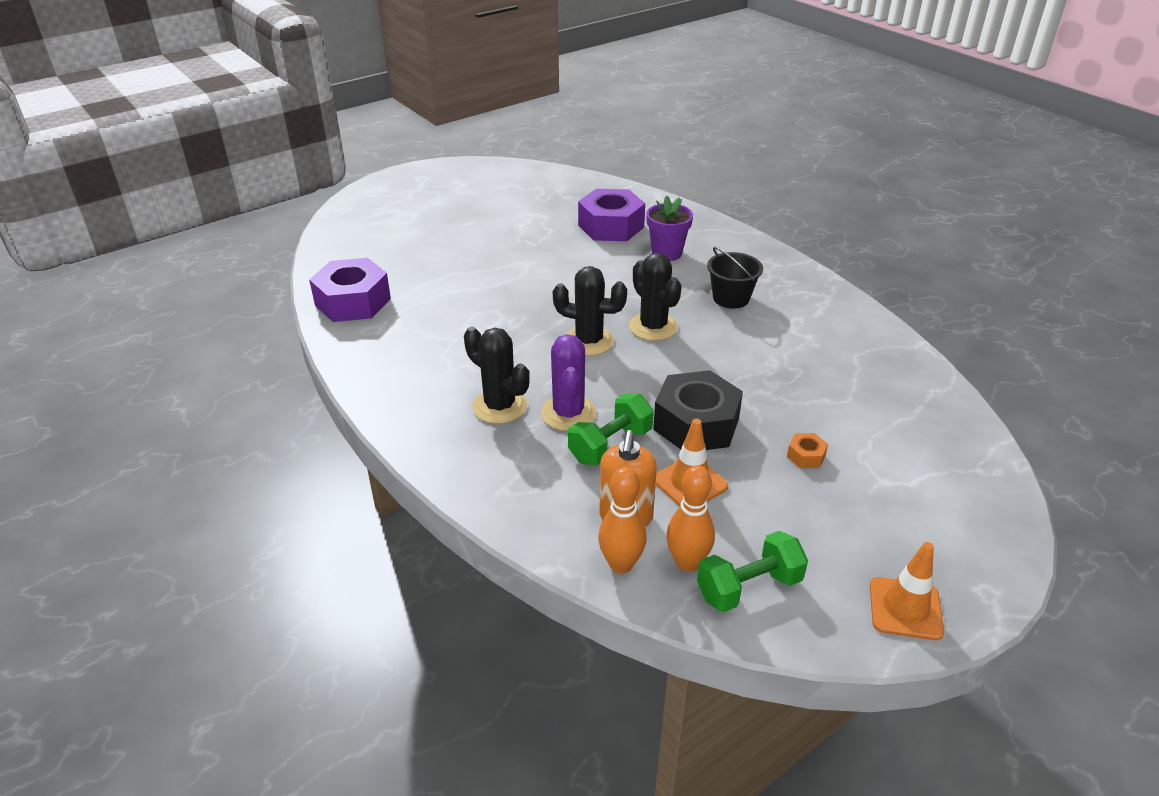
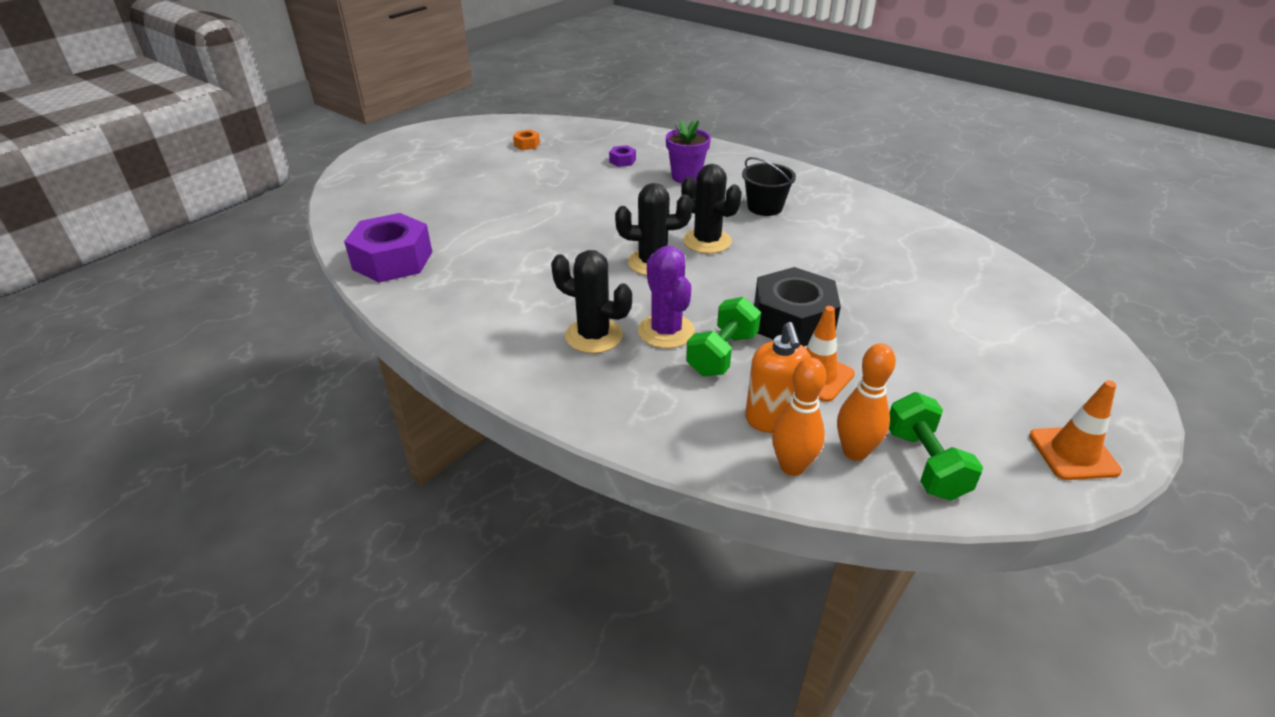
camera: 15 degrees left, 0 degrees up
(611, 226) = (622, 161): purple nut -> purple nut, size x0.42
(748, 587) = (925, 463): green dumbbell -> green dumbbell turned 60 degrees counterclockwise
(806, 456) = (907, 332): orange nut -> orange nut (527, 144)

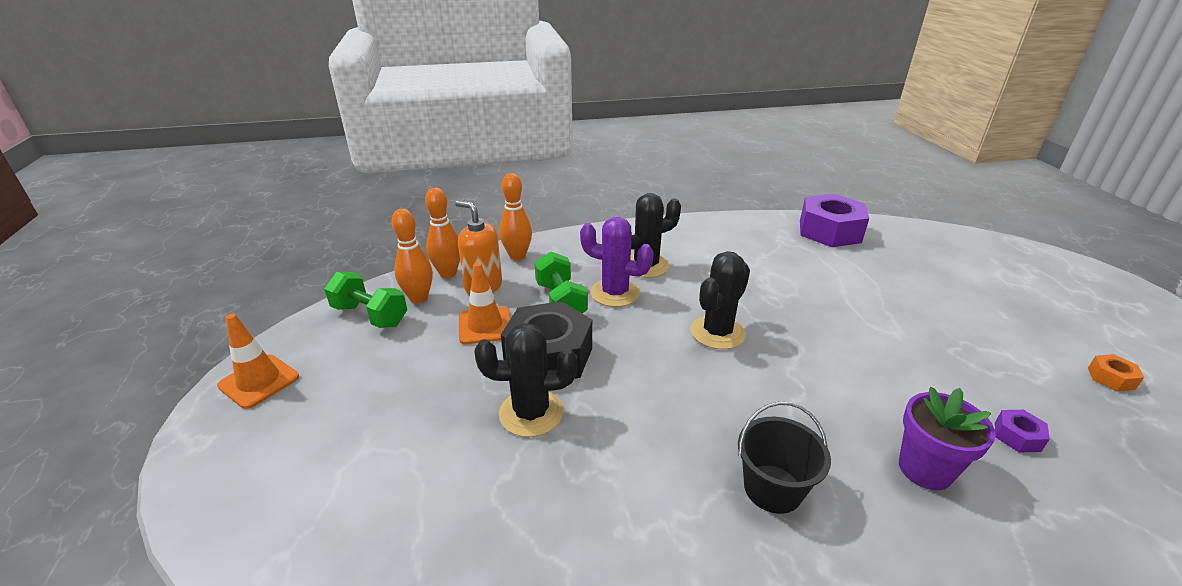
camera: 130 degrees right, 5 degrees down
(688, 435) = (517, 256): none -> orange bowling pin
(707, 241) = (726, 385): black cactus -> black cactus (531, 413)

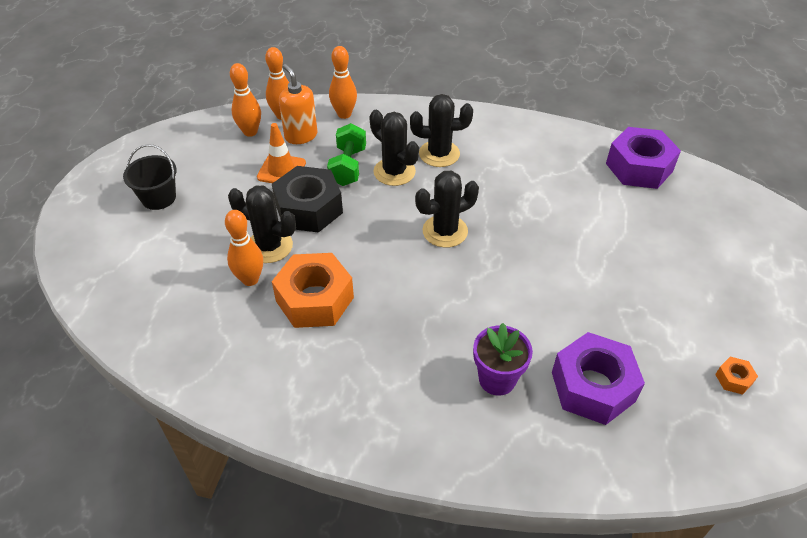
camera: 25 degrees right, 15 degrees up
(259, 381) = (122, 167): orange traffic cone -> none
(370, 315) = (211, 137): green dumbbell -> none
(534, 463) = (250, 279): none -> orange bowling pin
(615, 293) = (394, 172): purple cactus -> black cactus
(638, 457) = (314, 299): none -> orange nut
(772, 488) = (382, 350): black bucket -> black bucket (159, 198)
(1017, 436) = (593, 386): purple nut -> purple nut, size x2.36

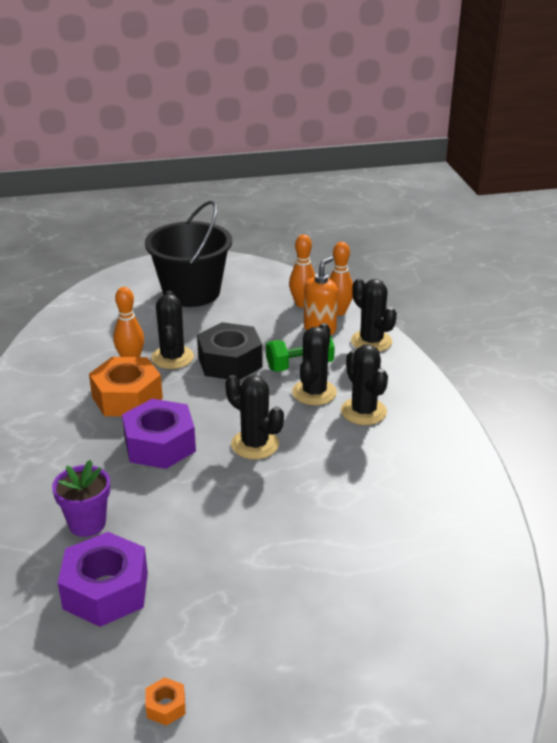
camera: 65 degrees right, 15 degrees down
(159, 198) = (191, 292): black bucket -> black bucket, size x1.94
(281, 170) = (267, 334): orange traffic cone -> none
(344, 114) = (371, 341): orange bowling pin -> black cactus
(639, 167) = (470, 564): purple nut -> purple nut (160, 445)

